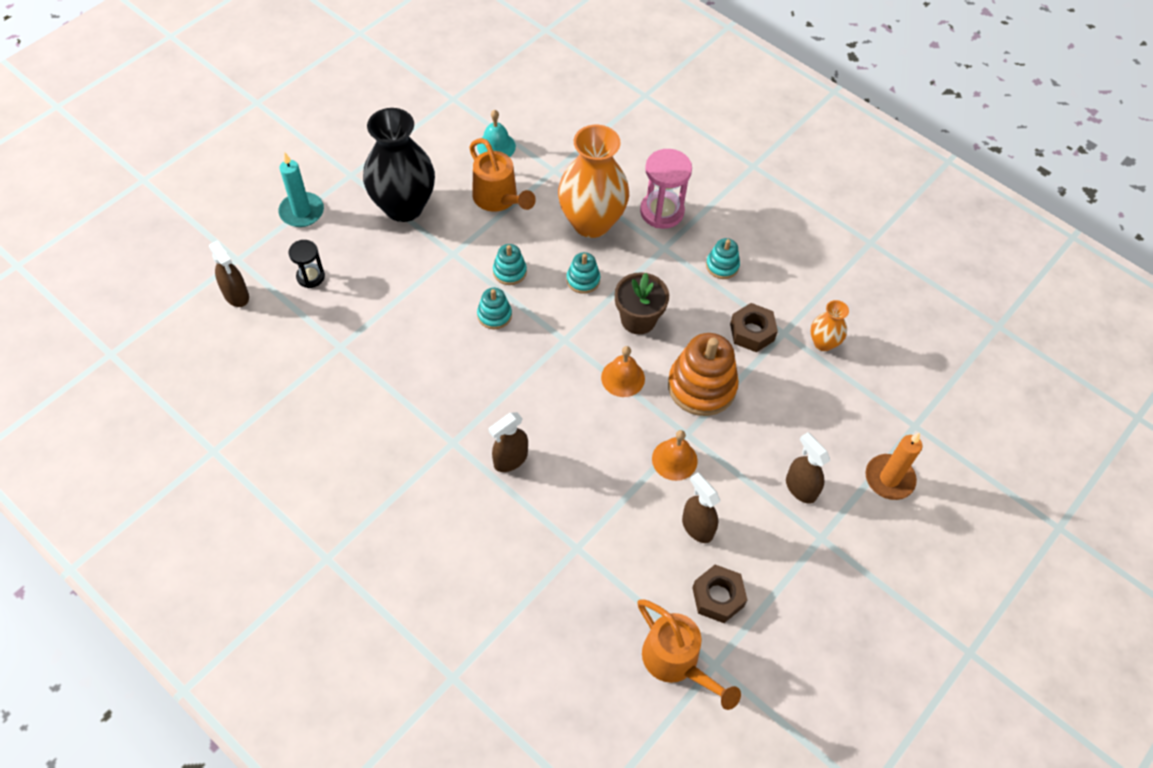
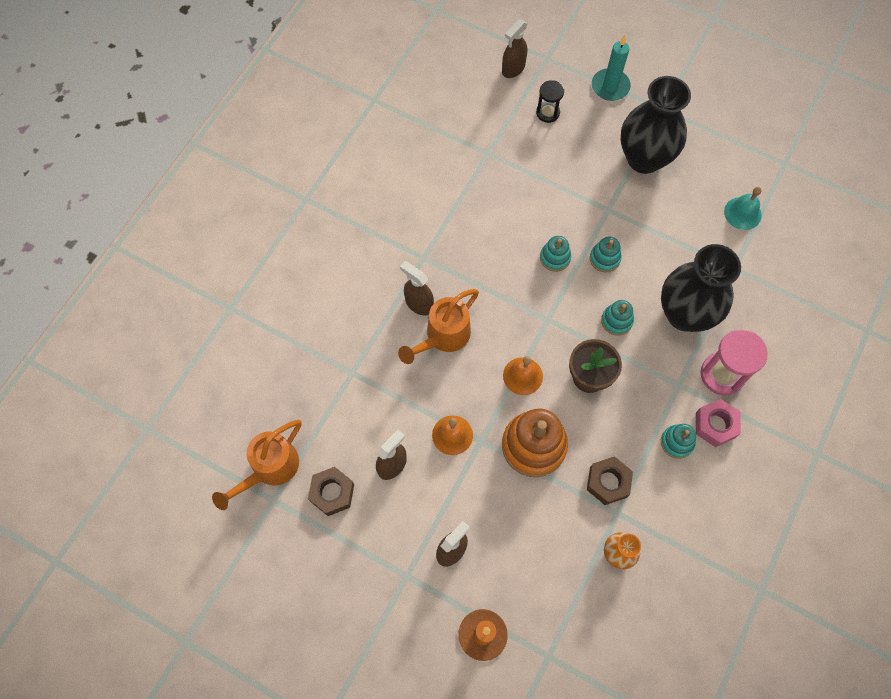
camera: 80 degrees right, 10 degrees up
(498, 199) = (681, 230): orange watering can -> orange watering can (443, 336)
(591, 222) = (685, 314): orange vase -> black vase
(711, 231) = (715, 425): none -> pink nut

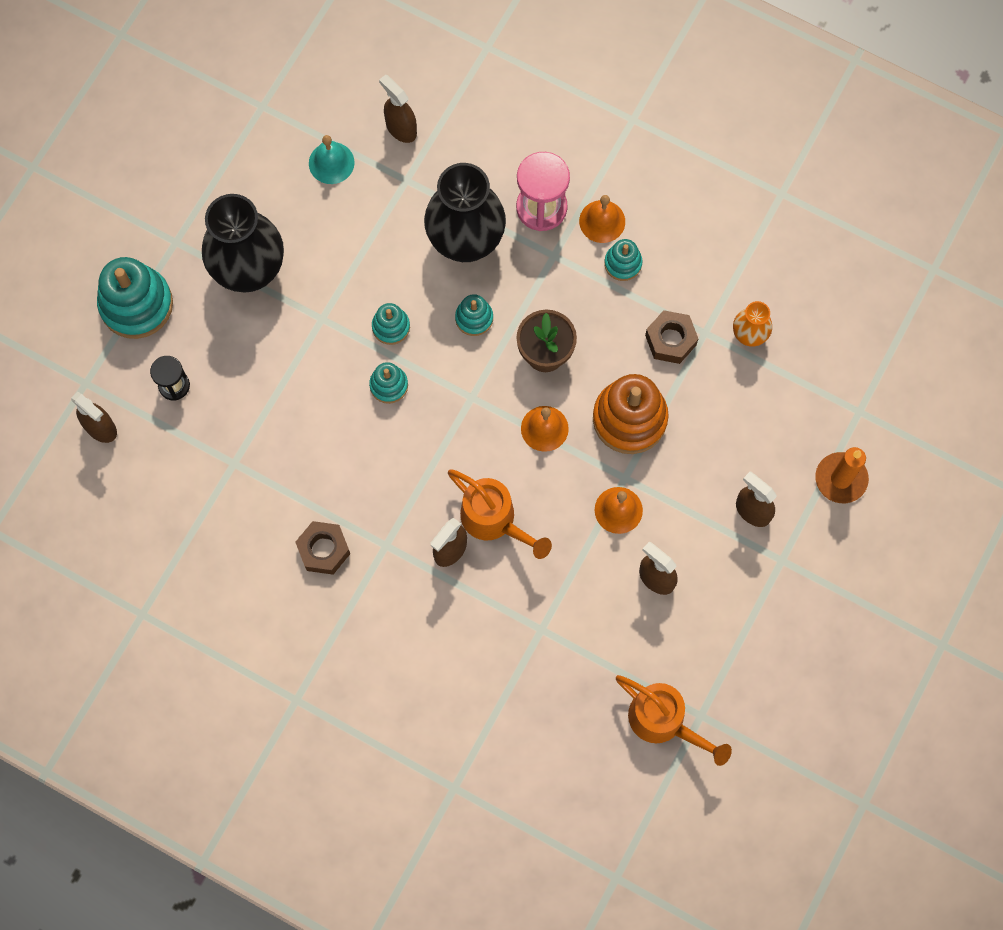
camera: 90 degrees left, 5 degrees up
(332, 493) = (691, 647): brown nut -> brown nut (323, 550)
(610, 86) = (136, 304): turquoise candle -> turquoise stacking toy
(715, 425) = (602, 221): pink nut -> orange bell
(780, 264) = (401, 128): none -> brown spray bottle

